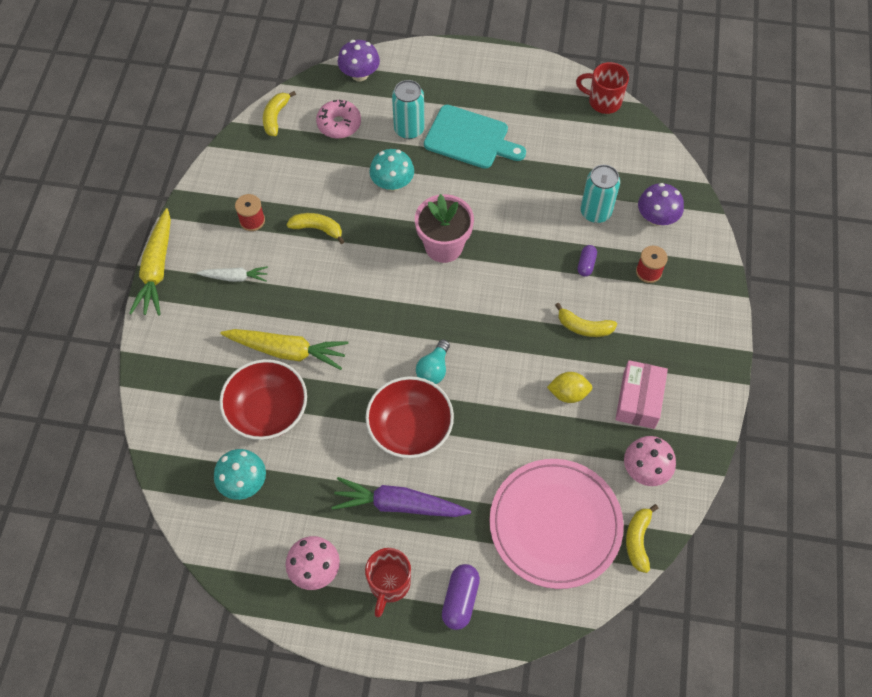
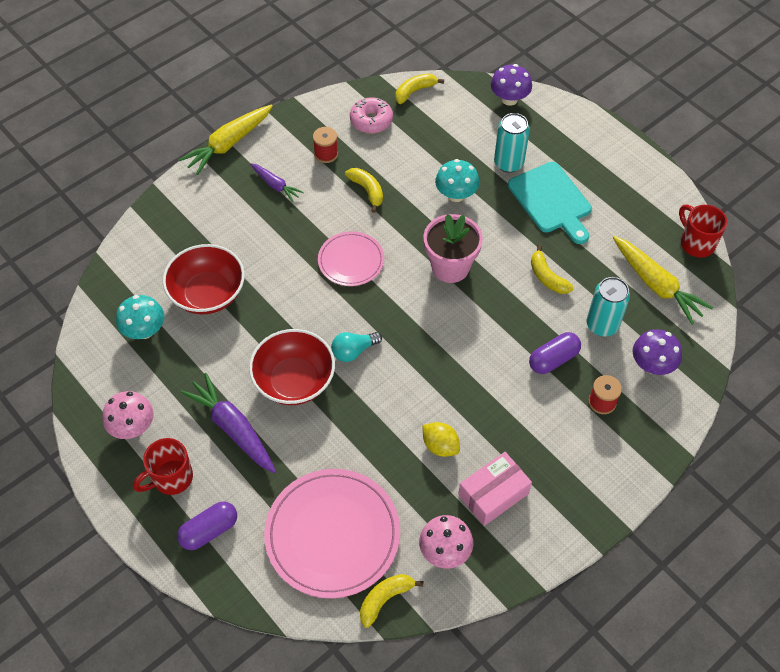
camera: 40 degrees right, 5 degrees down
(235, 277) = (275, 185): white carrot -> purple carrot
(287, 351) = (261, 262): yellow carrot -> yellow carrot (656, 285)
(339, 124) = (457, 125): pink donut -> pink donut (371, 121)
(360, 297) = (351, 261): none -> pink plate
(584, 327) = (503, 406): yellow banana -> yellow banana (547, 277)
(586, 264) = (553, 359): purple capsule -> purple capsule, size x1.61

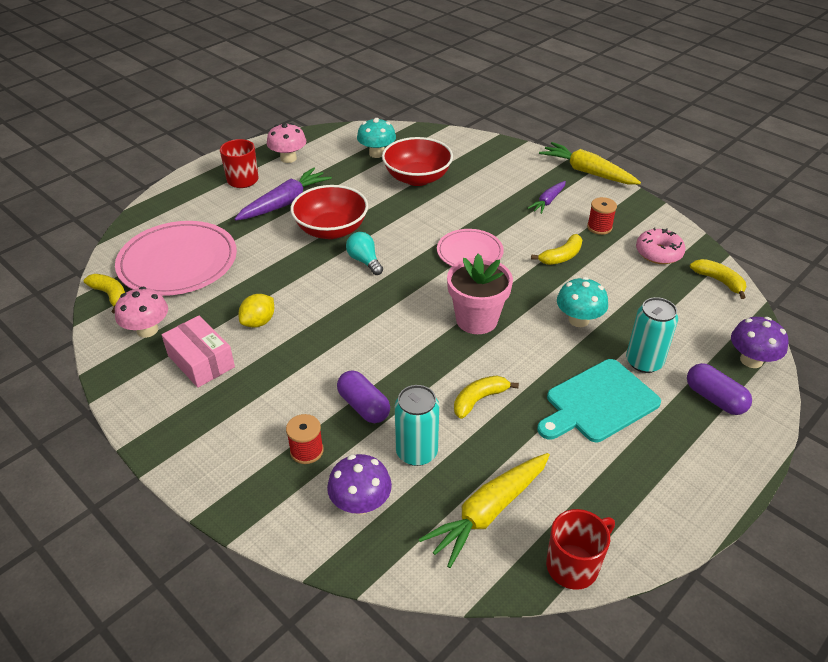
camera: 85 degrees right, 15 degrees down
(209, 530) = (194, 201): purple capsule -> purple capsule (714, 398)

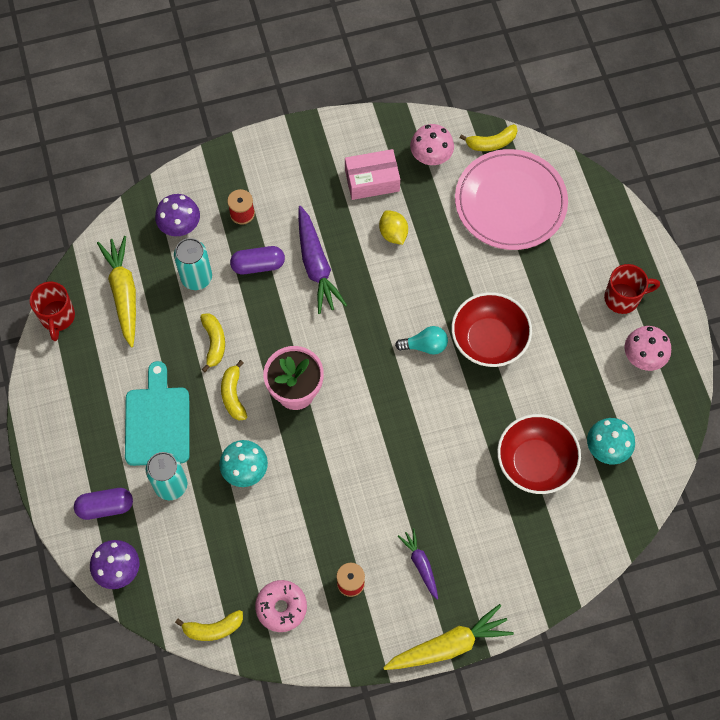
camera: 120 degrees right, 25 degrees up
(285, 203) = (557, 320): purple carrot -> purple carrot (316, 265)
(469, 252) = (385, 439): pink plate -> none
(561, 256) = (330, 515): yellow banana -> yellow banana (233, 395)

